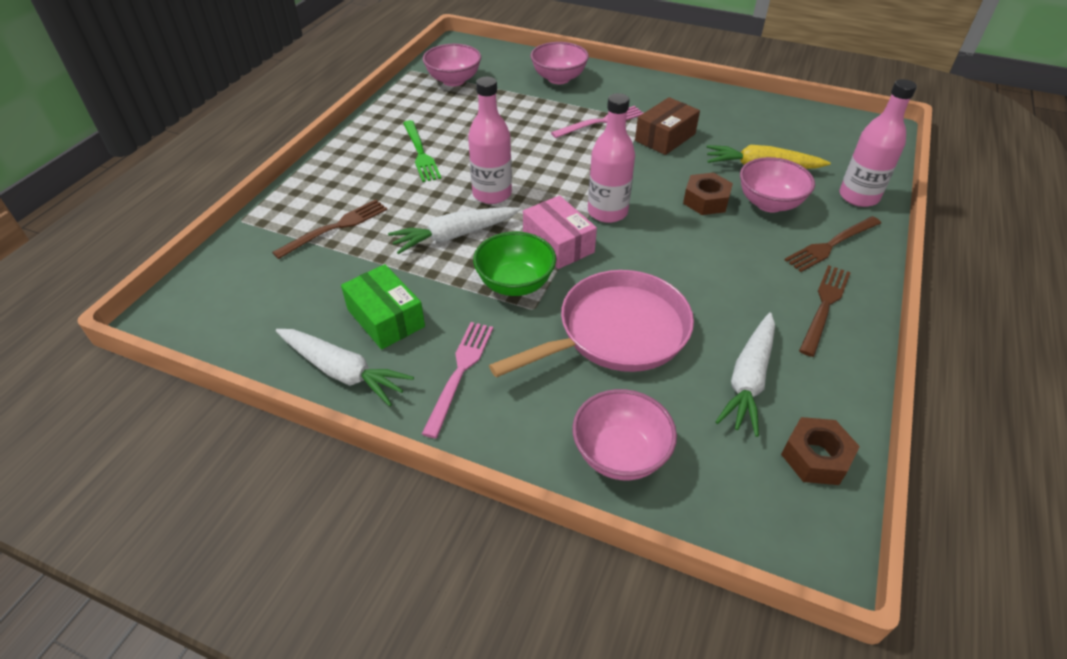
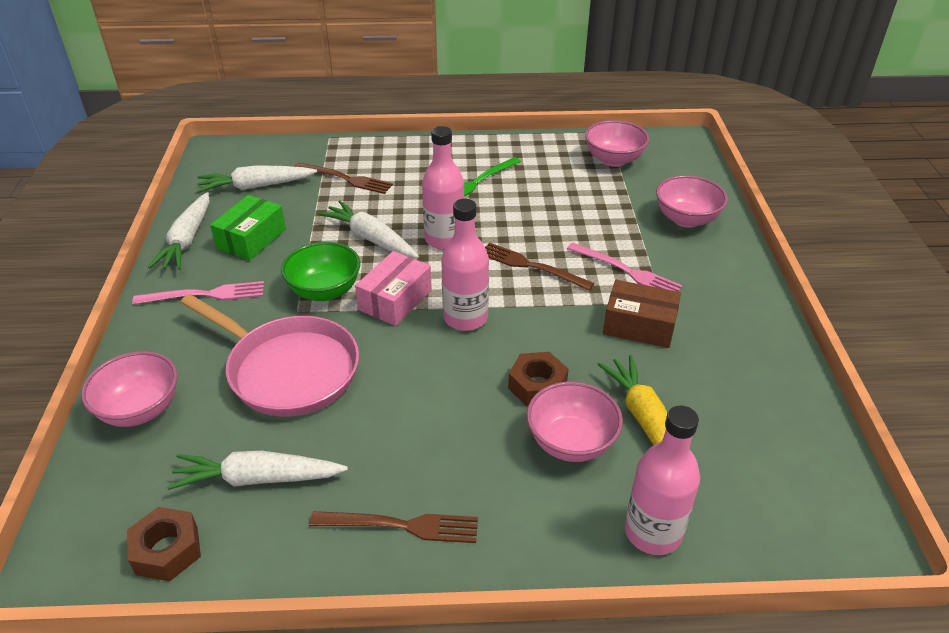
camera: 65 degrees right, 5 degrees down
(284, 295) = (255, 186): none -> white carrot
(831, 245) = (524, 516): brown fork -> brown fork (531, 266)

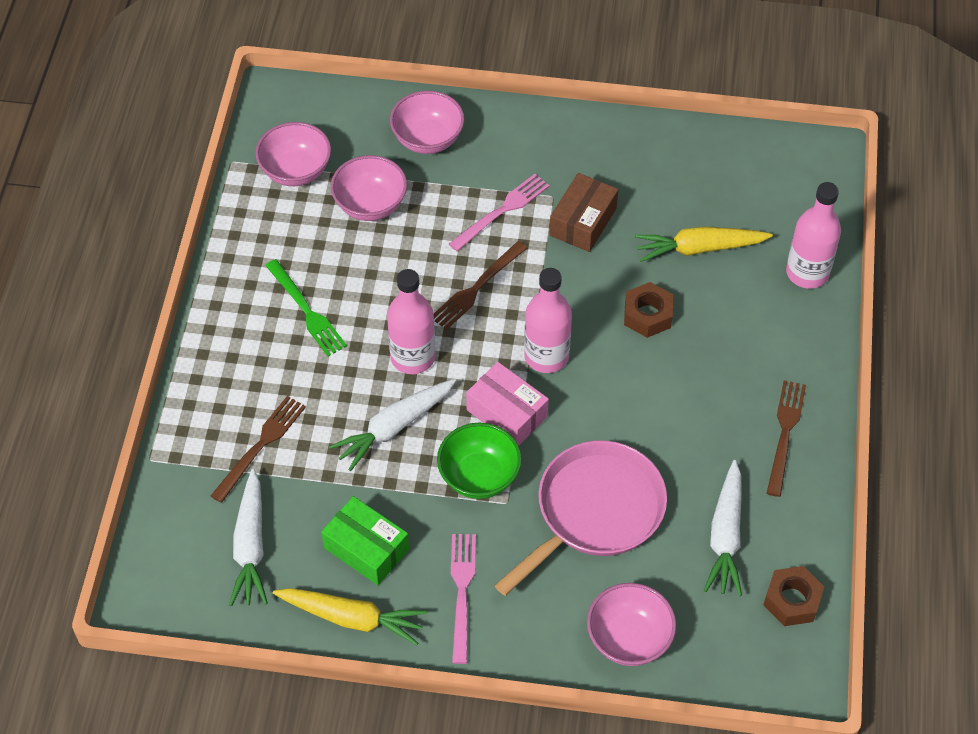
camera: 80 degrees left, 15 degrees up
(187, 240) = (352, 618): white carrot -> yellow carrot
(571, 442) = (715, 304): pink bowl -> pink bowl (370, 205)

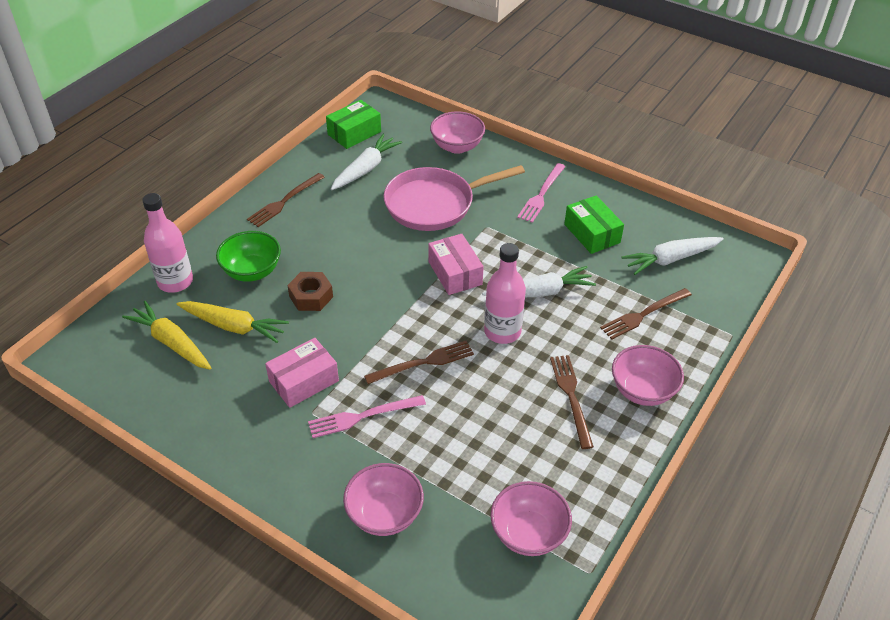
camera: 155 degrees left, 10 degrees down
(250, 546) = (670, 259): white carrot -> white carrot turned 135 degrees counterclockwise
(306, 311) = (571, 397): green fork -> brown fork
(352, 618) = (616, 204): yellow carrot -> yellow carrot (171, 342)
(370, 205) = (473, 469): pink bowl -> pink bowl (642, 391)
(479, 476) = (496, 245): green bowl -> green bowl (252, 271)
(546, 356) = (403, 297): pink bottle -> none
(583, 222) = (304, 381): brown box -> pink box
(792, 600) = (354, 133): brown nut -> green box

